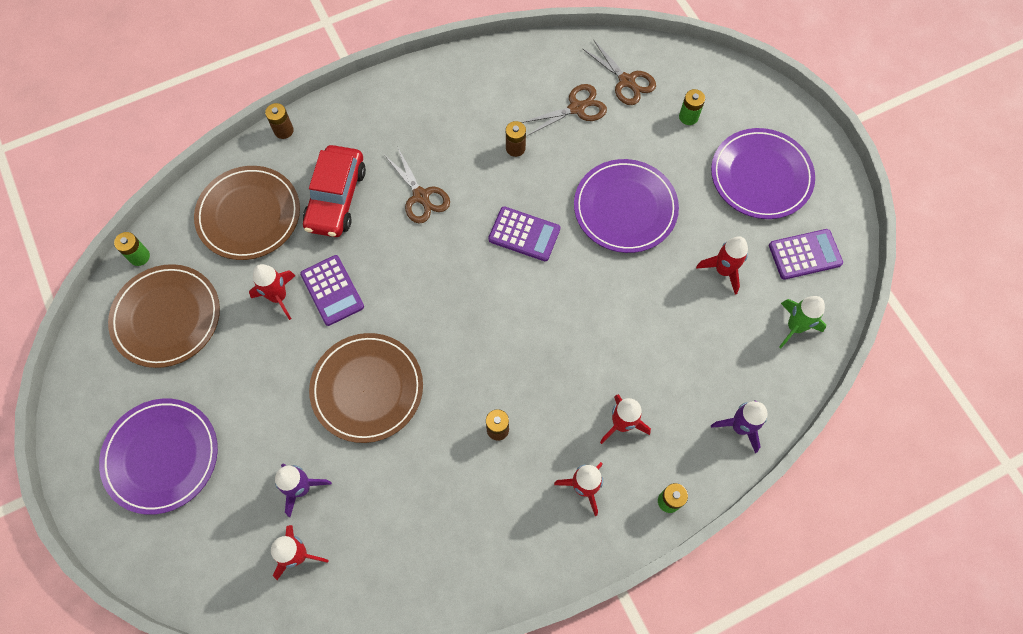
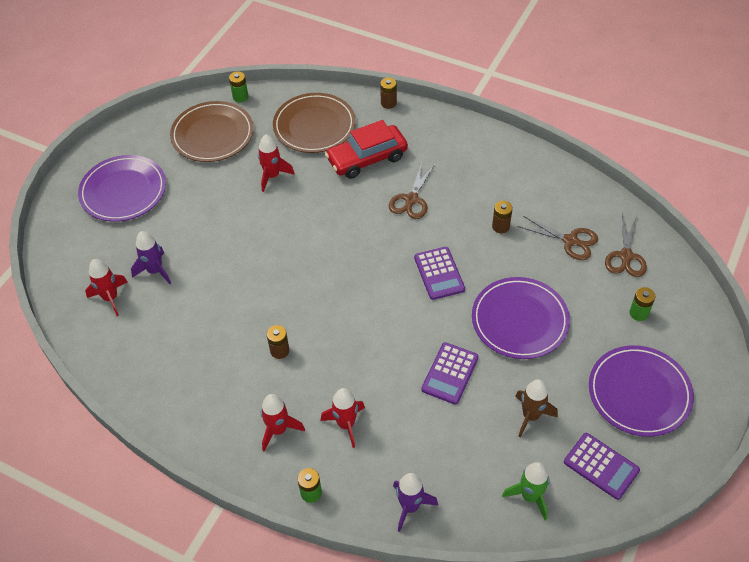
camera: 55 degrees right, 15 degrees down
(332, 290) = (301, 199): purple calculator -> purple calculator (450, 373)
(367, 389) = (249, 260): brown plate -> none
(723, 270) = (531, 416): red rocket -> brown rocket

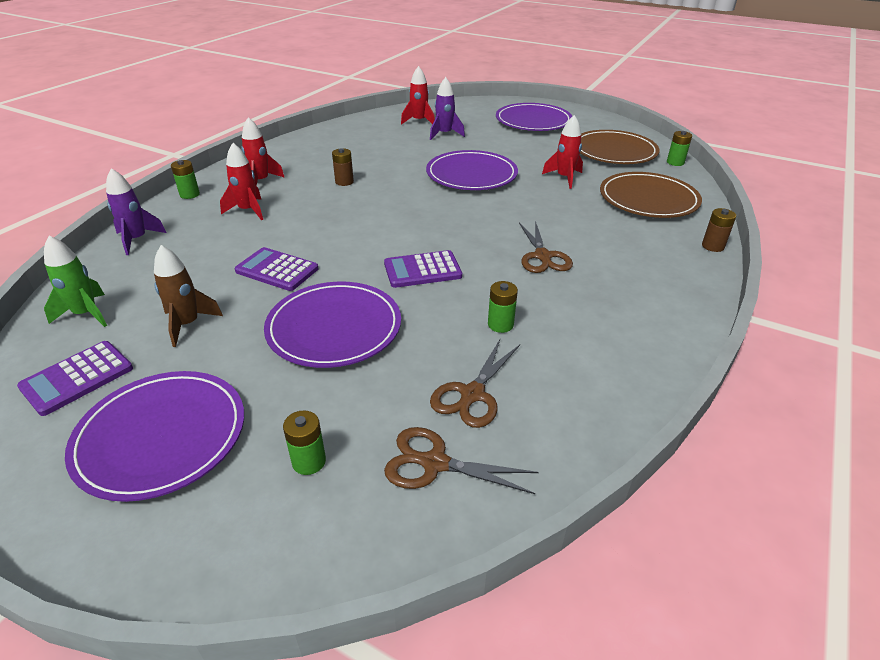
camera: 90 degrees right, 15 degrees down
(264, 245) = (471, 175): none -> purple plate
(367, 158) = (605, 229): red car -> none
(411, 199) = (542, 256): brown scissors -> brown scissors turned 120 degrees counterclockwise
(500, 226) = (500, 324): brown battery -> green battery

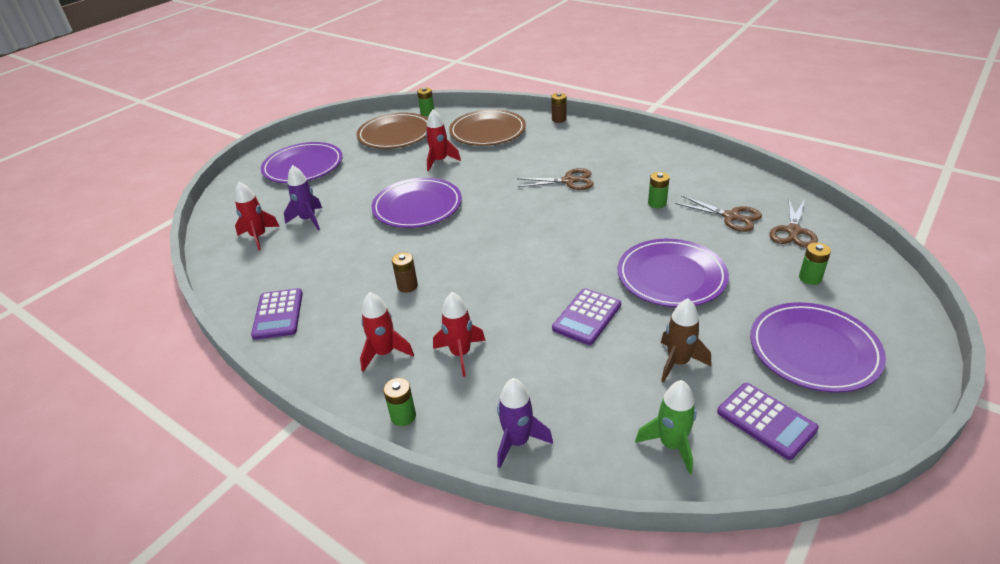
camera: 80 degrees left, 0 degrees up
(422, 270) = (587, 235): purple calculator -> purple calculator (278, 314)

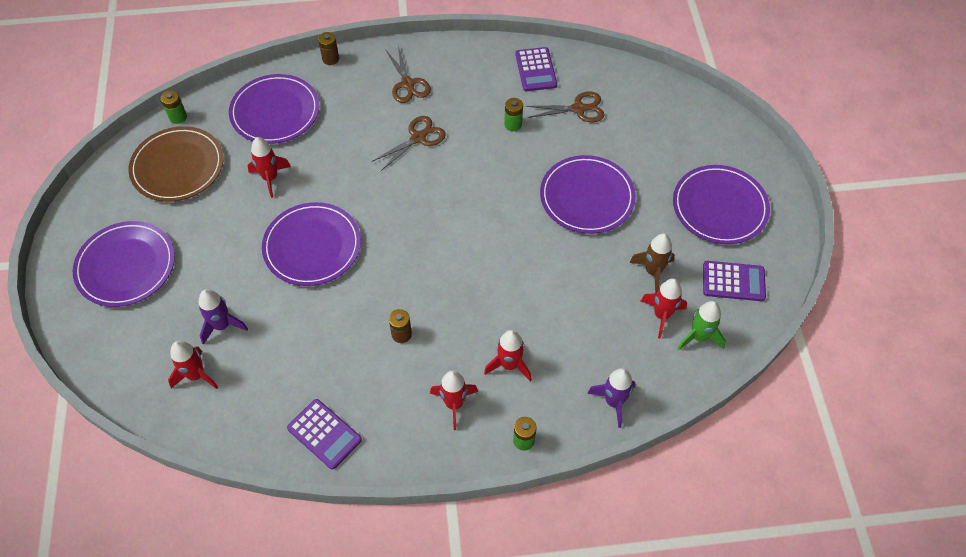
camera: 45 degrees left, 20 degrees up
(487, 131) = (275, 112): brown plate -> purple plate
(587, 317) = (563, 272): purple calculator -> purple calculator (536, 70)
(649, 402) = (661, 315): none -> red rocket
(793, 231) = (631, 100): brown scissors -> brown scissors (407, 84)
(810, 278) = (674, 142): green battery -> none

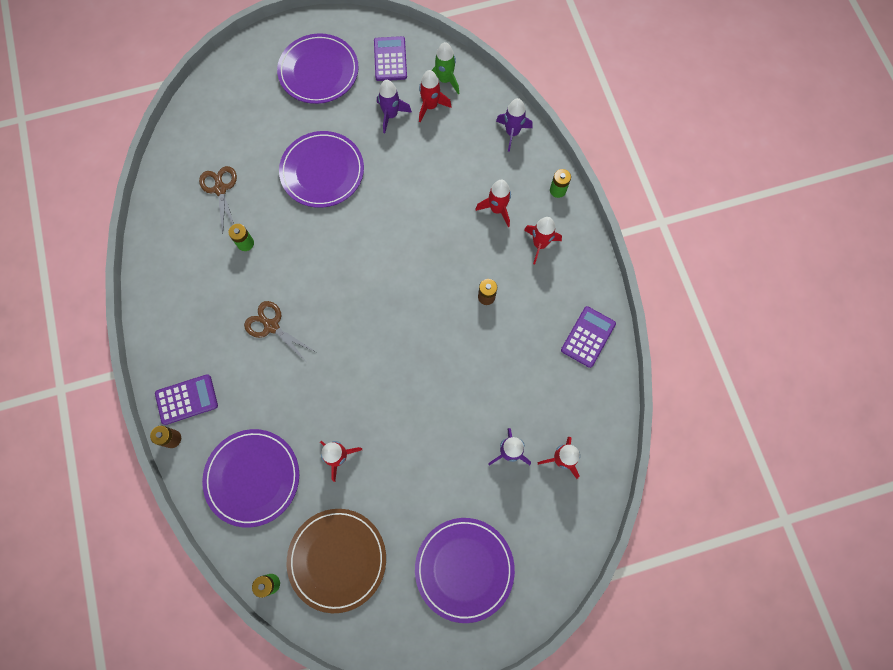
camera: 100 degrees left, 15 degrees up
(312, 246) = (412, 394): purple plate -> none
(407, 84) = (202, 351): brown scissors -> none
(536, 70) = (173, 233): purple calculator -> purple calculator (187, 399)
(653, 272) = (391, 115): brown rocket -> purple rocket

